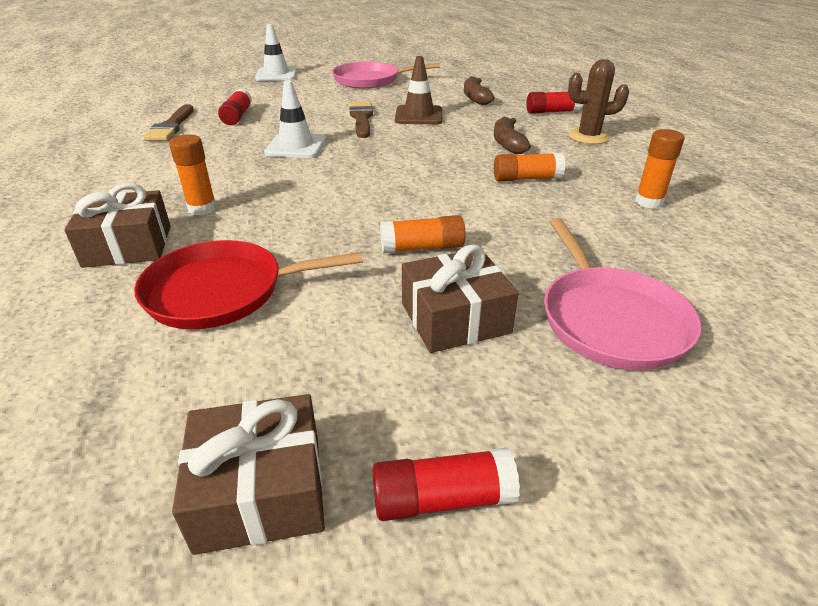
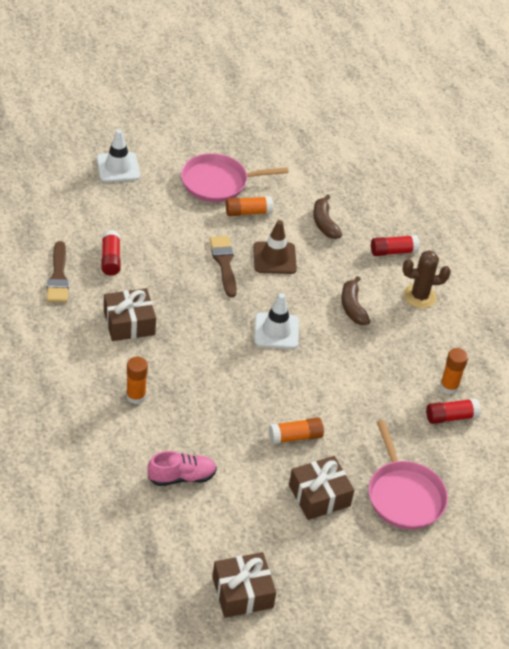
camera: 10 degrees left, 10 degrees up
(128, 246) = (103, 437): brown gift -> brown gift (129, 323)
(222, 291) = (181, 477): red pan -> pink shoe
(296, 146) = (179, 311): white traffic cone -> white traffic cone (276, 331)
(442, 499) = (319, 594): red glue stick -> red glue stick (451, 417)
(526, 179) = (365, 358): orange glue stick -> orange glue stick (248, 212)

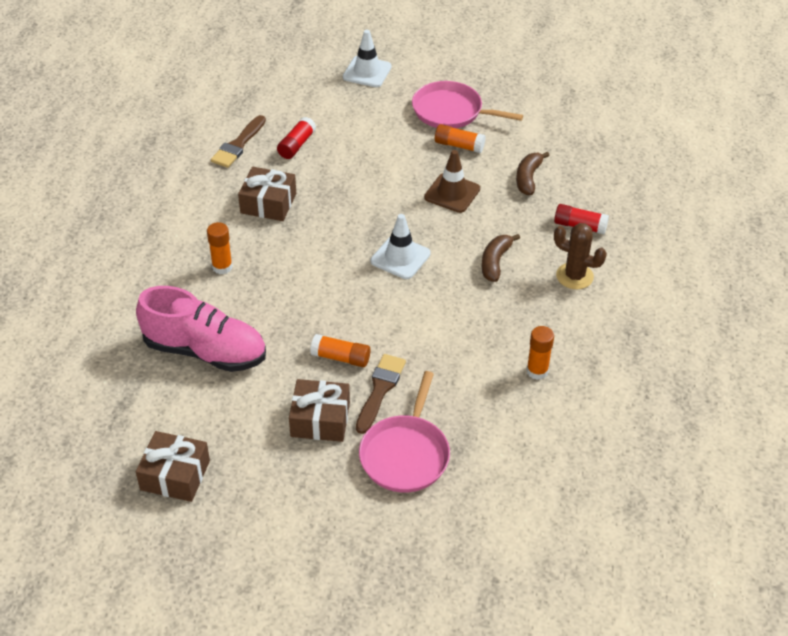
camera: 35 degrees right, 0 degrees up
(181, 477) = (205, 351): pink shoe -> pink shoe, size x1.81
(224, 263) = (399, 182): brown brush -> brown brush (380, 390)
(451, 417) = (516, 400): red glue stick -> none

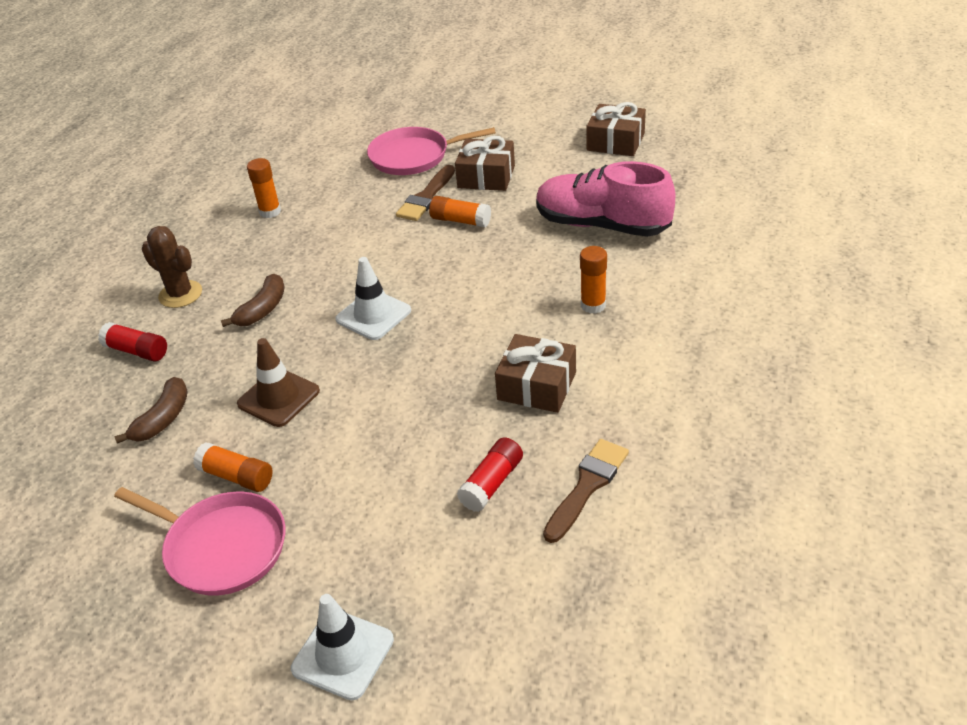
camera: 170 degrees left, 5 degrees down
(405, 454) = (414, 156): pink pan -> pink pan turned 120 degrees counterclockwise

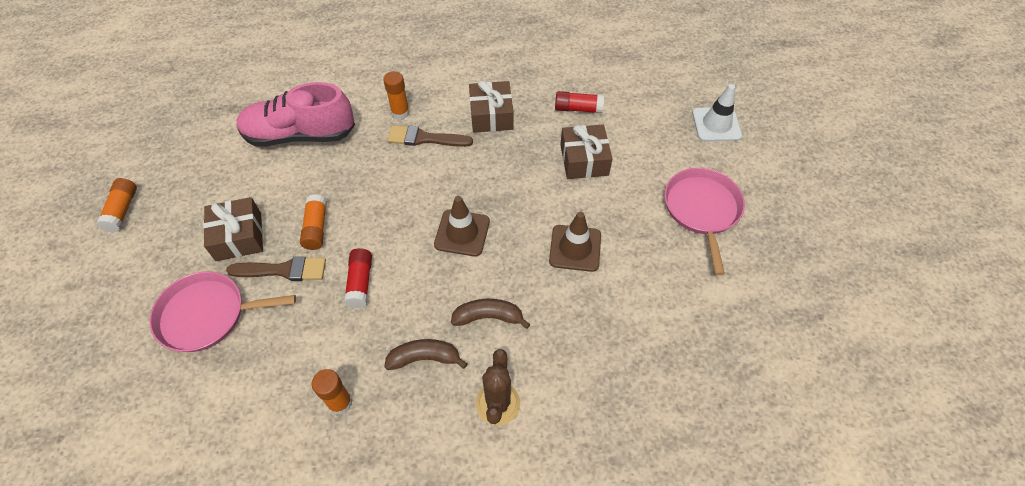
camera: 120 degrees left, 15 degrees up
(137, 351) = (583, 387): red glue stick -> red glue stick (360, 282)
(163, 419) = (636, 312): brown banana -> brown banana (424, 358)
(237, 477) = (652, 232): orange glue stick -> orange glue stick (122, 210)
(373, 315) = (462, 233): white traffic cone -> brown traffic cone
(414, 156) = (207, 315): pink pan -> pink pan turned 120 degrees clockwise
(587, 486) = (556, 72): brown brush -> brown brush (425, 138)
(602, 225) = (300, 135): pink shoe -> pink shoe turned 90 degrees clockwise
(615, 142) = (164, 163): brown gift -> brown gift (584, 160)

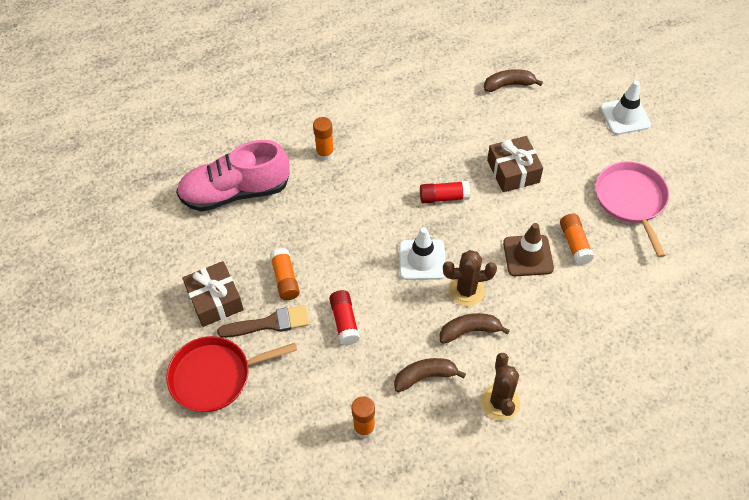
camera: 10 degrees left, 0 degrees up
(122, 210) = (91, 295): orange glue stick -> orange glue stick (574, 243)
(207, 315) = (215, 376): pink pan -> red pan
(425, 138) = (357, 175): brown brush -> none
(462, 233) = (422, 260): brown traffic cone -> white traffic cone
(491, 115) = (413, 142): brown gift -> none
(498, 273) = (466, 290): none -> brown cactus
(578, 109) = (493, 121): red glue stick -> red glue stick (443, 197)
(604, 76) = (509, 85): none -> brown banana

